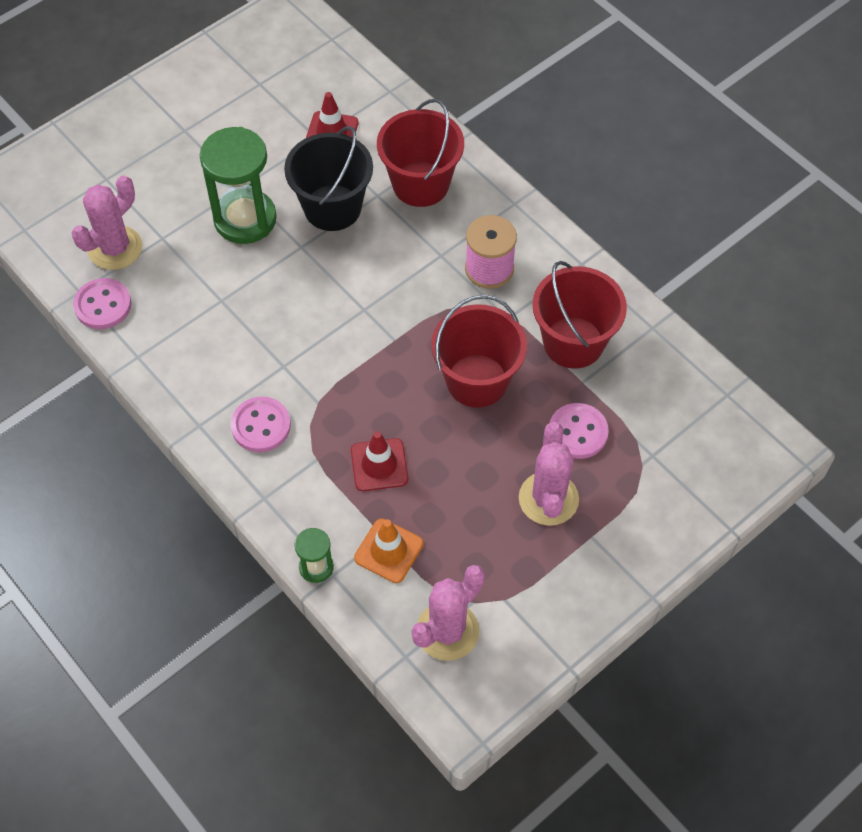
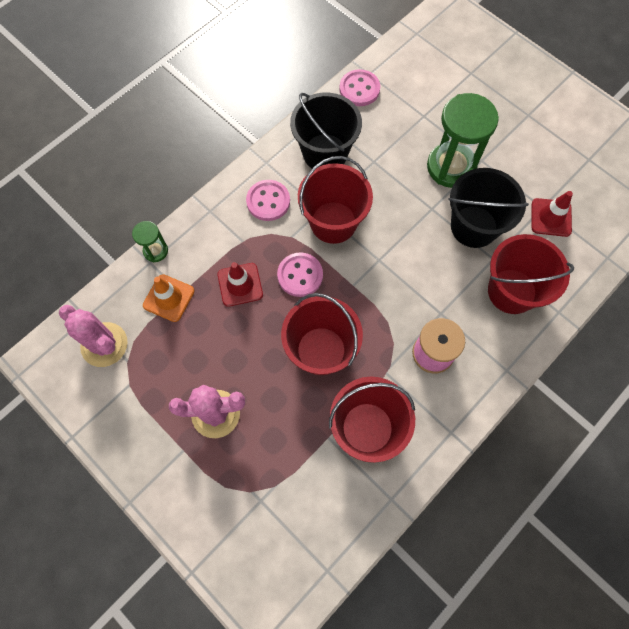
camera: 85 degrees right, 10 degrees up
(115, 248) = (409, 88): pink cactus -> none
(198, 354) = (325, 153): none -> black bucket
(304, 353) = (333, 222): none -> red bucket
(578, 432) = (278, 435): pink button -> pink button (300, 275)

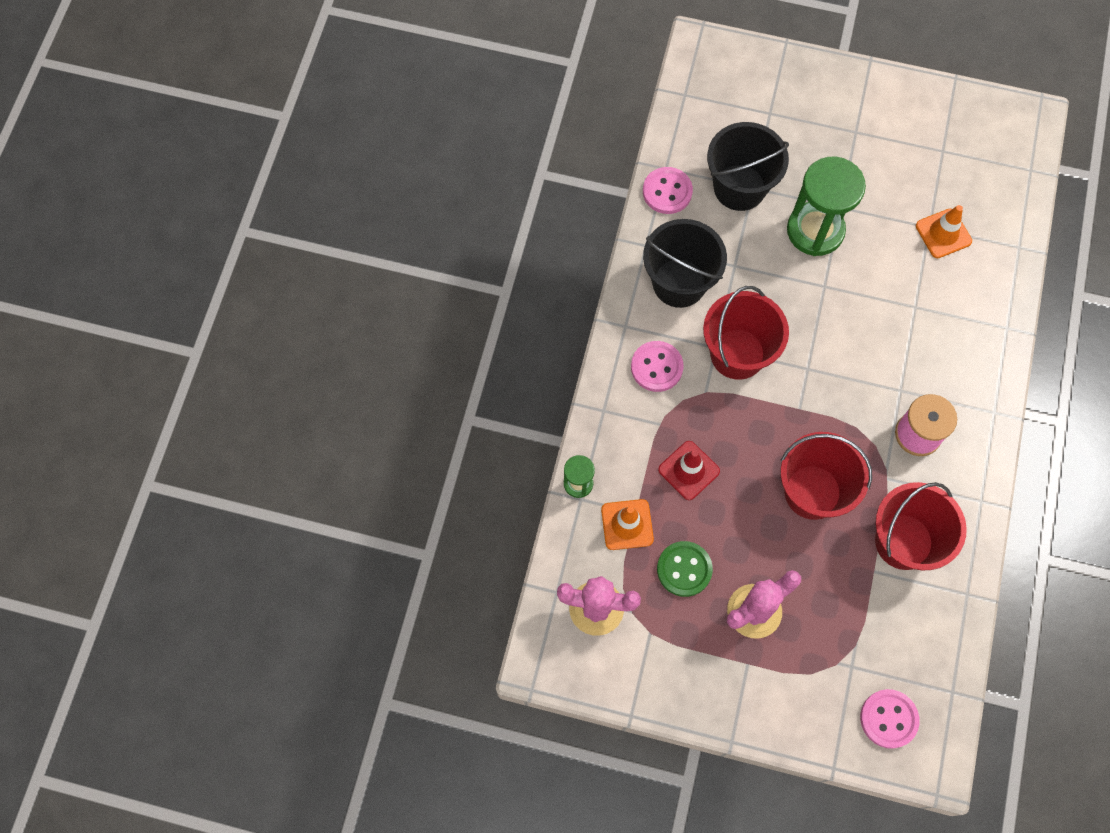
camera: 30 degrees left, 0 degrees up
(186, 353) = (684, 569): none -> green button
(300, 275) = (741, 427): pink button -> pink button (888, 719)
(474, 226) = (876, 283): black bucket -> black bucket (739, 187)
(511, 291) = (952, 331): red bucket -> none
(551, 217) = (943, 233): red traffic cone -> orange traffic cone

